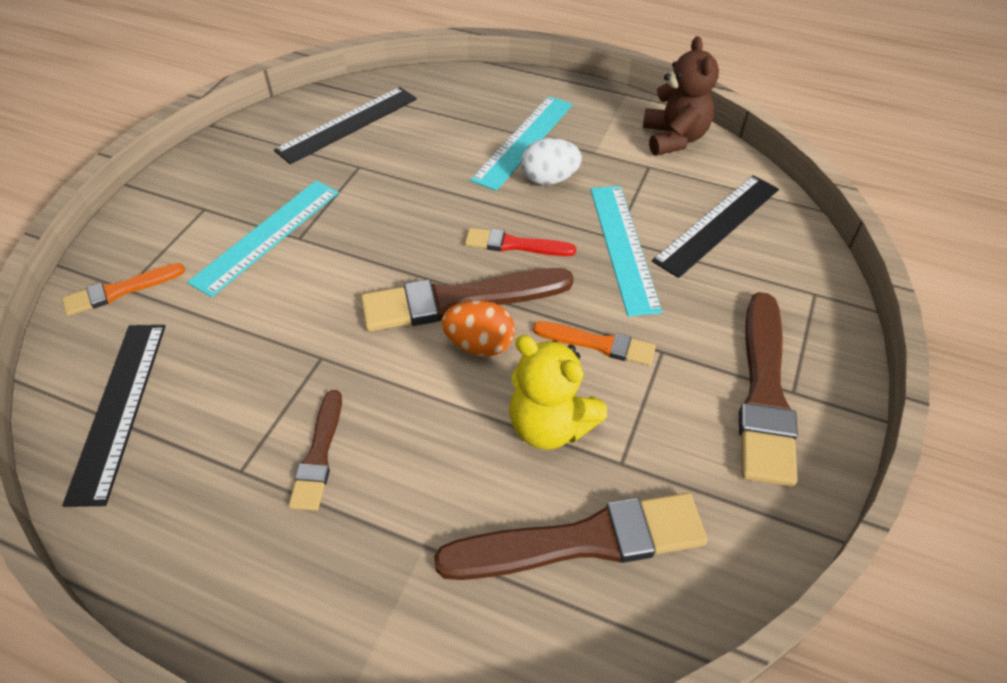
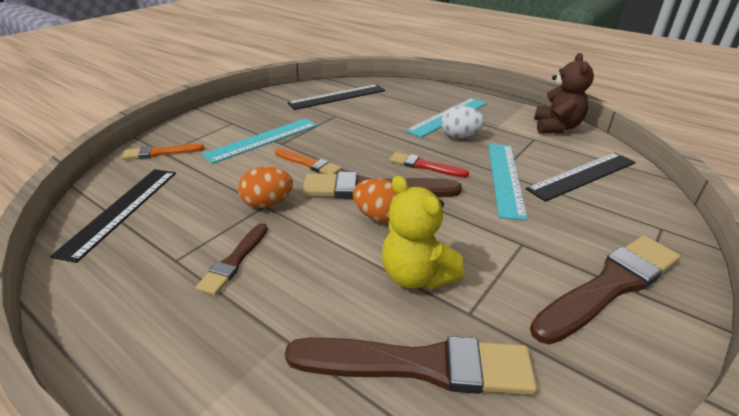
camera: 15 degrees right, 15 degrees down
(324, 353) = (268, 203): none -> orange egg
(597, 344) = (470, 231): orange brush -> orange brush (308, 164)
(764, 392) = (609, 286): brown brush -> brown brush turned 150 degrees counterclockwise

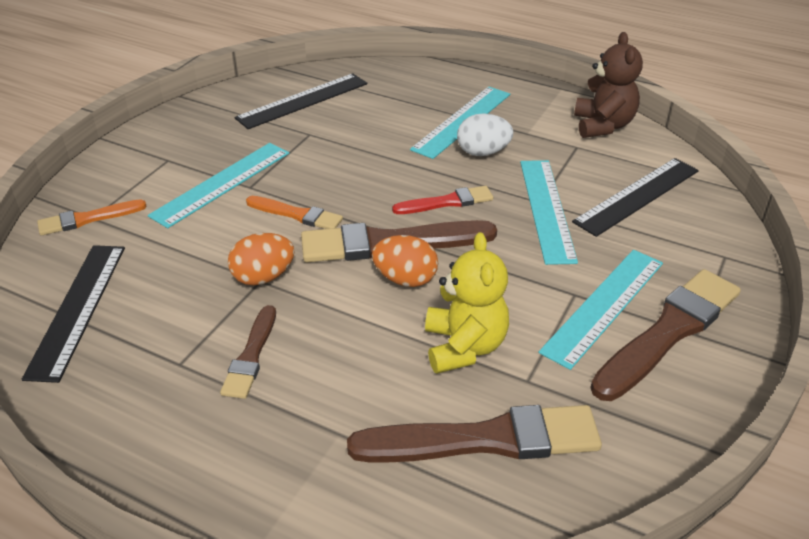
camera: 10 degrees left, 5 degrees up
(416, 276) = (464, 347): yellow teddy bear -> yellow teddy bear turned 135 degrees counterclockwise
(425, 166) = (446, 202): red brush -> red brush turned 150 degrees clockwise
(548, 256) = (603, 306): none -> turquoise ruler

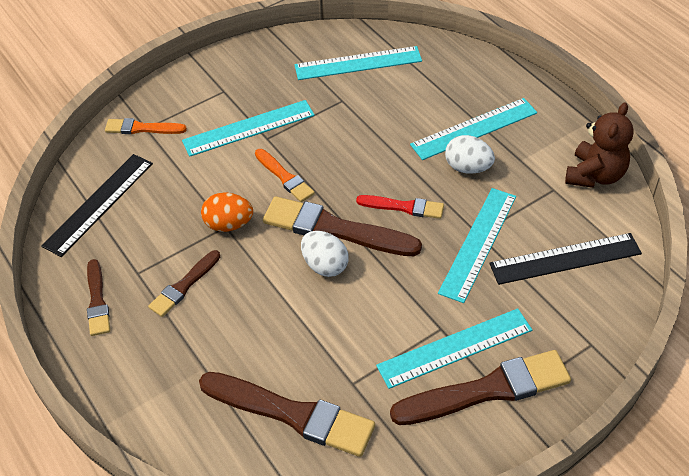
camera: 30 degrees right, 10 degrees up
(143, 413) = (97, 300): none -> brown brush
(303, 101) = (358, 63): black ruler -> turquoise ruler
(405, 279) = (325, 265): orange egg -> white egg
(464, 347) = (328, 338): yellow teddy bear -> none

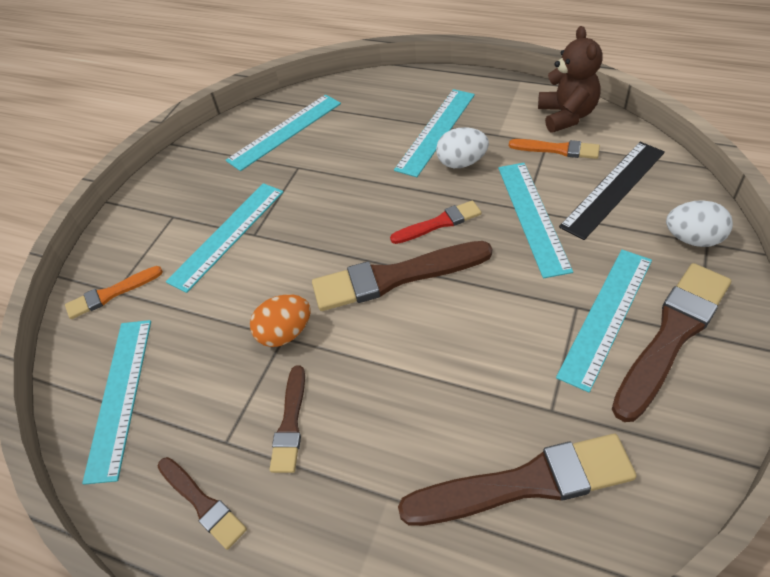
camera: 30 degrees left, 0 degrees up
(98, 204) = (120, 396): black ruler -> turquoise ruler
(284, 177) = (303, 259): orange brush -> orange brush (557, 149)
(325, 265) = (417, 315): white egg -> white egg (693, 239)

